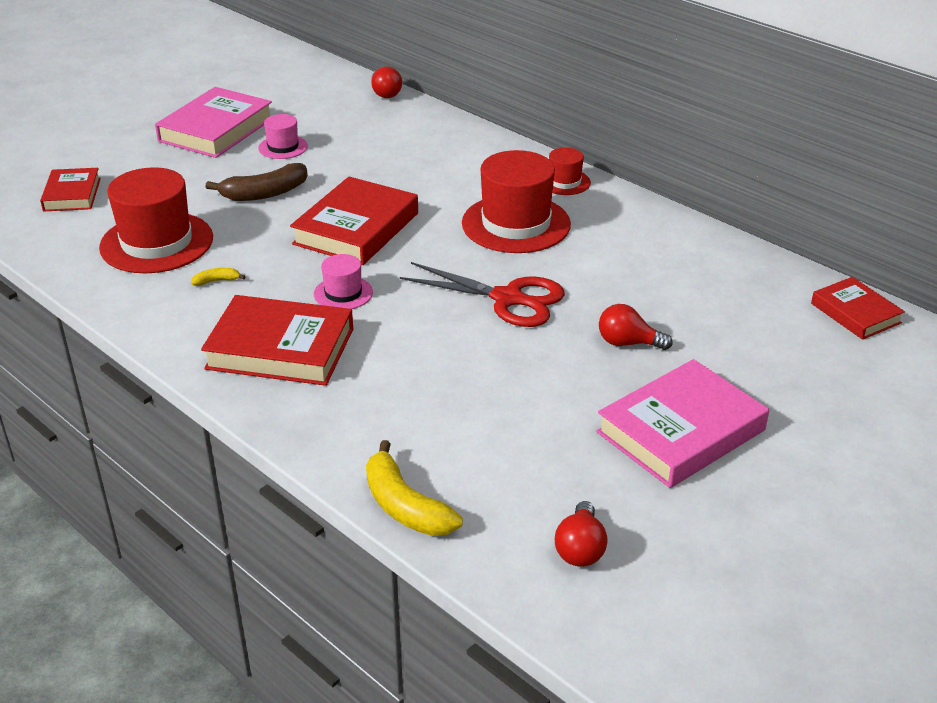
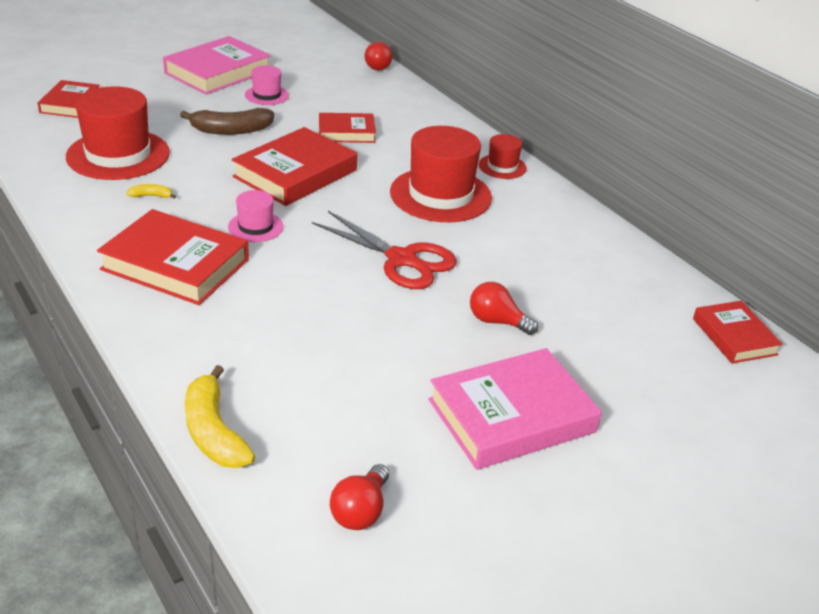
camera: 10 degrees right, 0 degrees up
(388, 173) = (346, 132): none -> red book

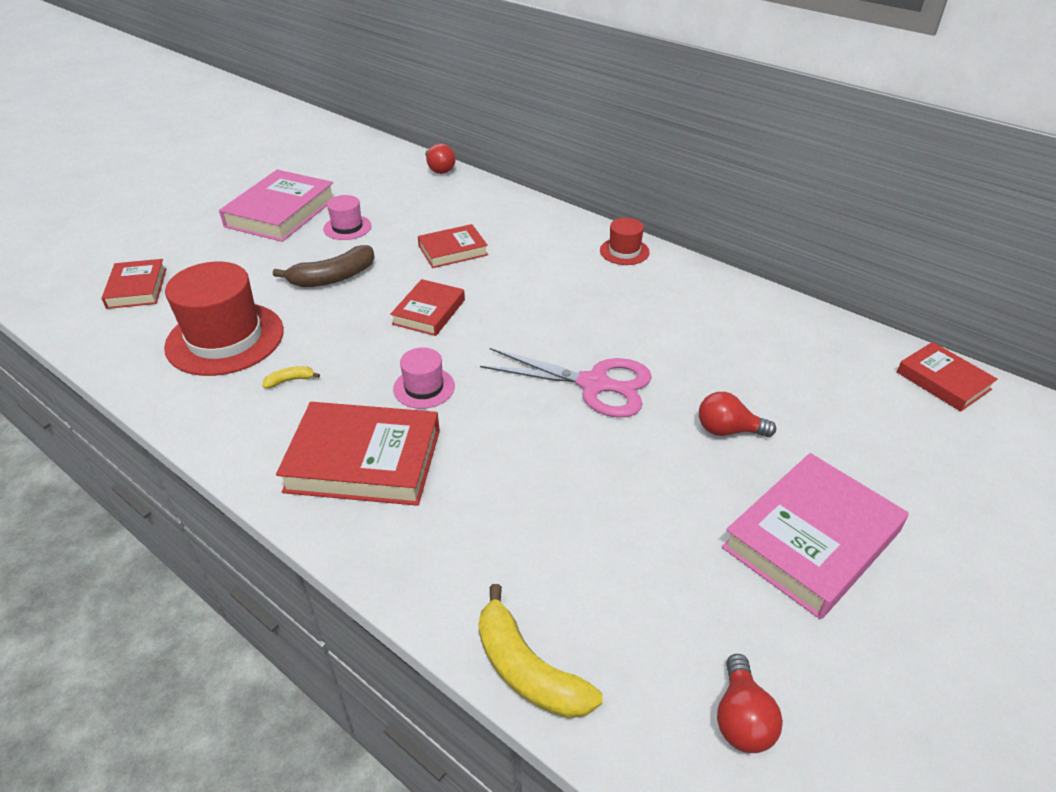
camera: 15 degrees left, 5 degrees up
(295, 174) = (429, 312): red book -> red book, size x0.59
(402, 260) = (595, 385): red scissors -> pink scissors
(440, 195) = (586, 298): red hat -> none

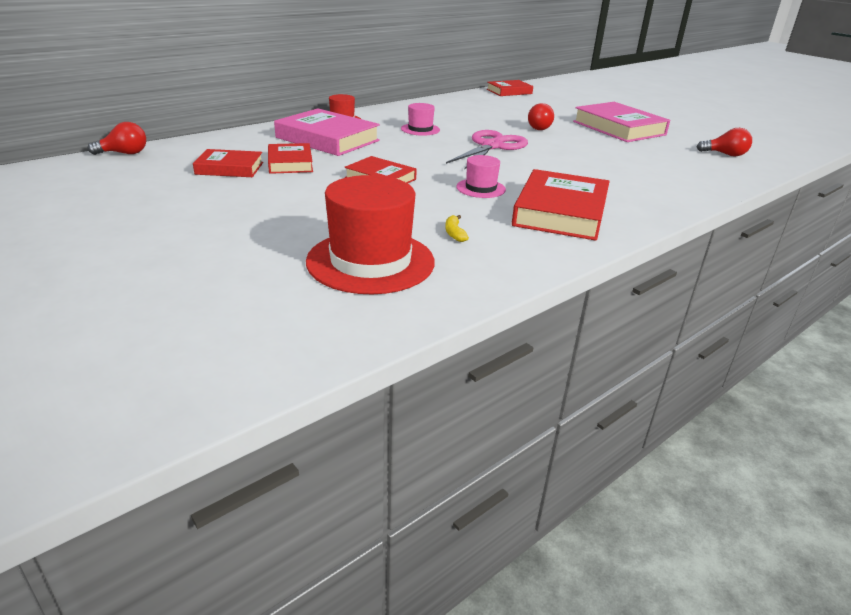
camera: 80 degrees left, 10 degrees down
(137, 288) = (214, 319): red book -> red book (229, 168)
(281, 212) = (115, 227): pink book -> pink book (327, 139)
(333, 278) = (293, 209): brown banana -> none
(347, 227) = (197, 197): pink hat -> pink hat (420, 129)
(527, 670) = (719, 186): yellow banana -> none

